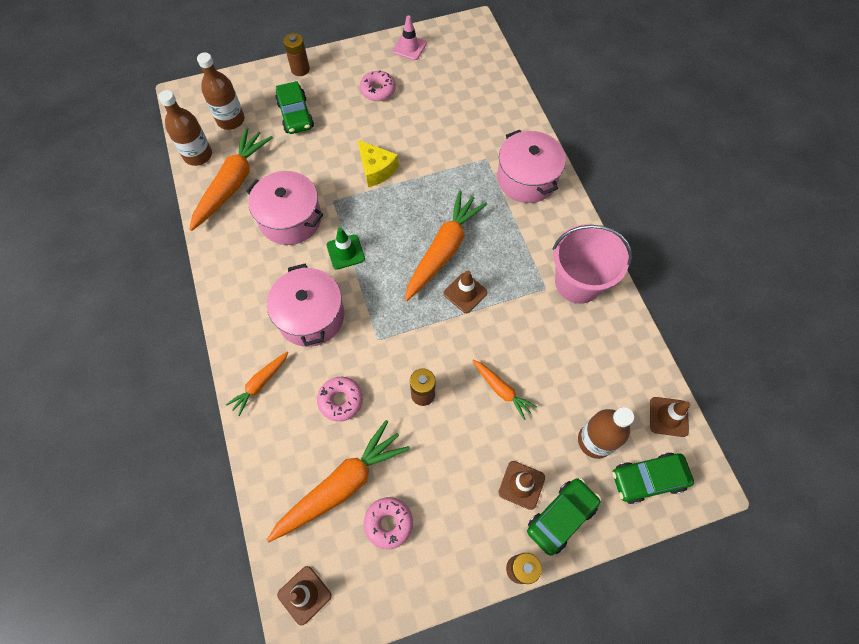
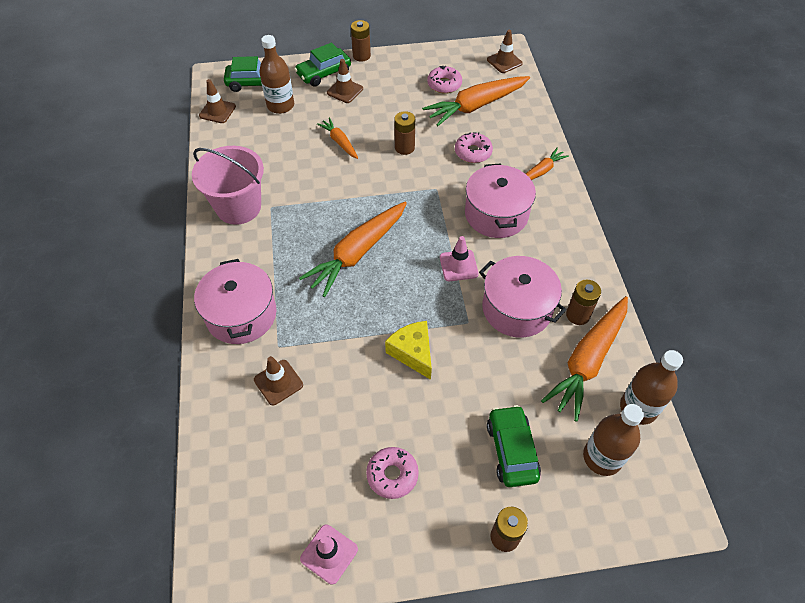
camera: 170 degrees left, 10 degrees down
(236, 221) = (578, 315): none -> brown battery
(345, 252) = (458, 265): green traffic cone -> pink traffic cone
(465, 293) = (347, 213): brown traffic cone -> brown traffic cone (278, 382)

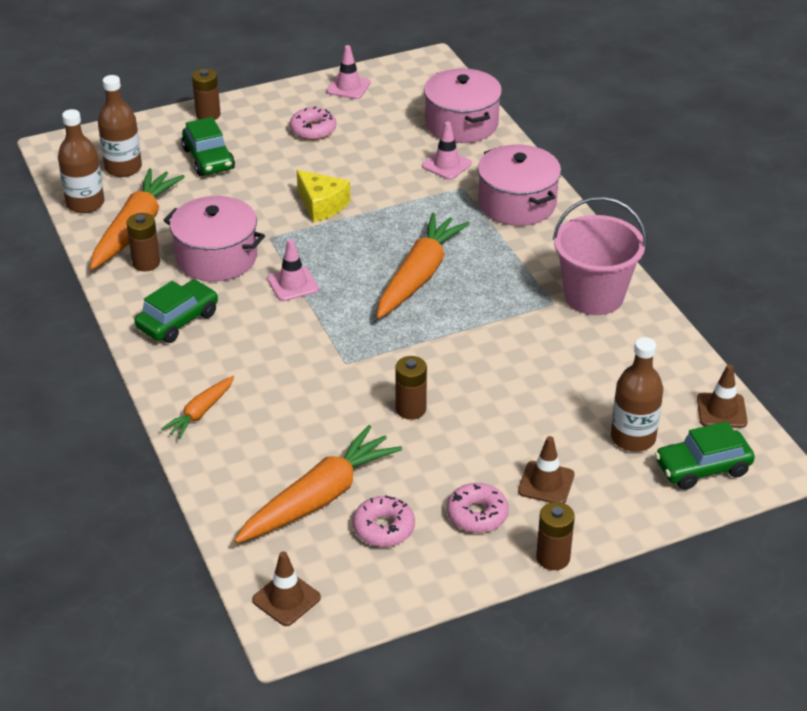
camera: 165 degrees right, 15 degrees down
(278, 382) = (446, 165): brown traffic cone -> pink traffic cone
(324, 73) = (599, 508): green car -> green car (178, 320)
(339, 142) = (510, 399): orange carrot -> none
(473, 152) = (306, 421): pink donut -> pink donut (477, 514)
(496, 214) = (257, 346): pink pot -> pink pot (461, 124)

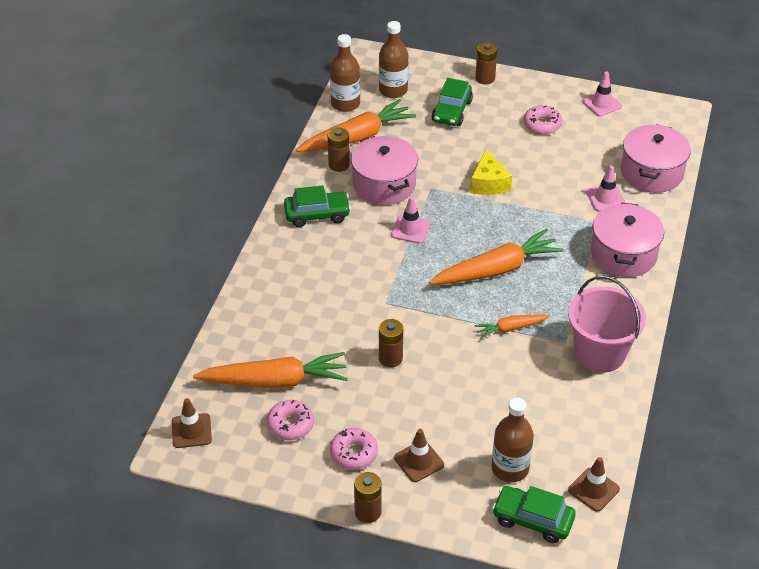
camera: 40 degrees right, 5 degrees up
(200, 412) = (267, 283): orange carrot -> orange carrot (510, 328)

